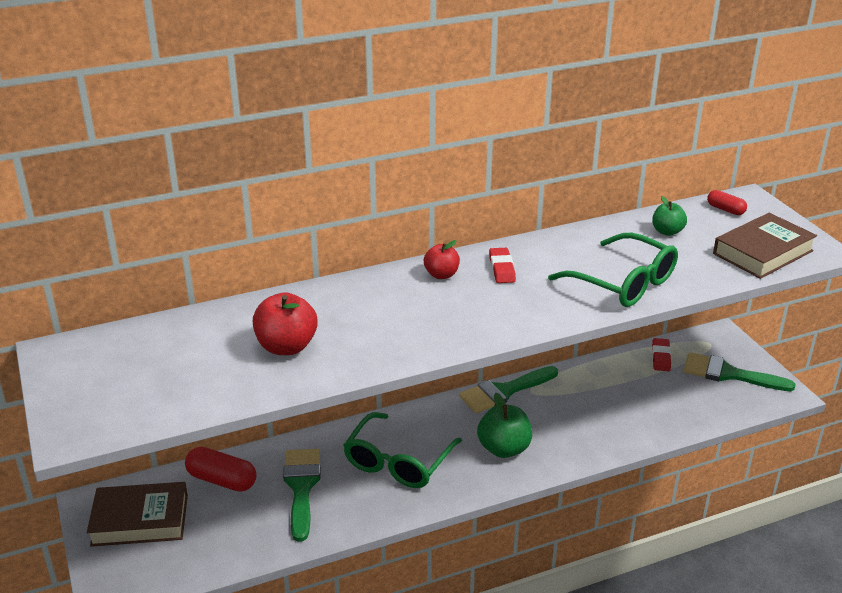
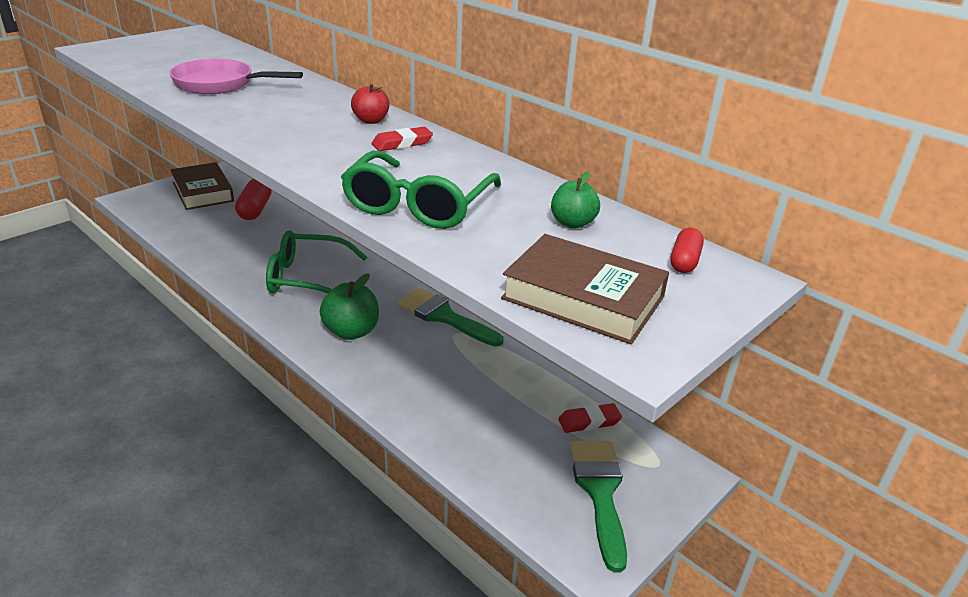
camera: 65 degrees right, 0 degrees up
(286, 347) = (220, 84): red apple -> pink pan
(301, 487) = (257, 241): green brush -> none

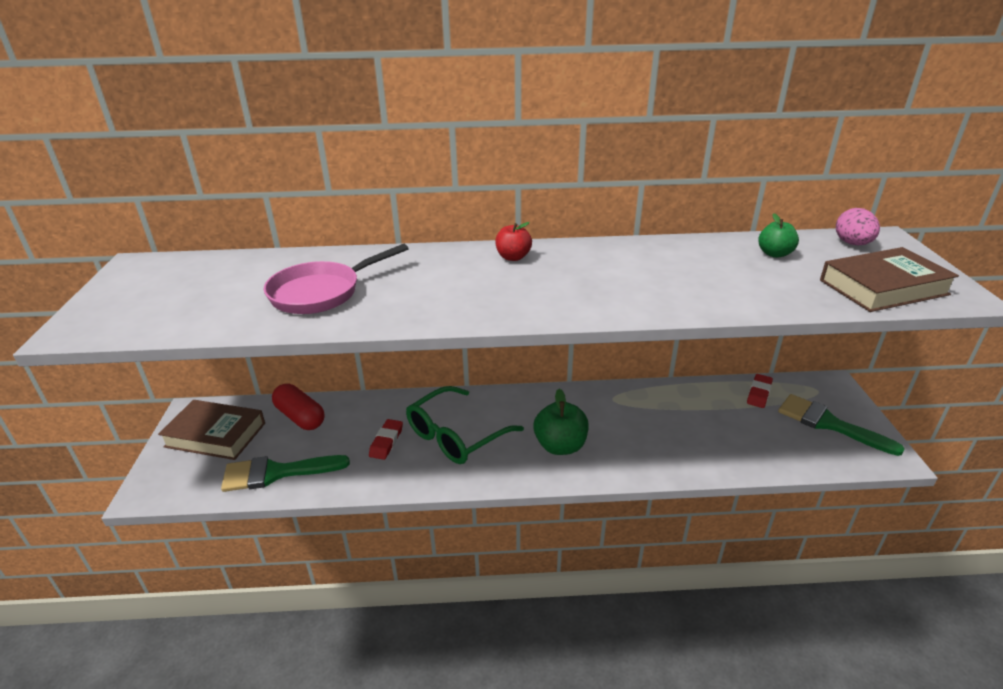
camera: 45 degrees left, 0 degrees up
(402, 143) = (576, 261): red eraser -> red eraser (386, 442)
(418, 205) = (700, 291): green glasses -> none
(444, 317) = (587, 394): green brush -> green brush (276, 473)
(684, 261) = (852, 244): red capsule -> pink egg

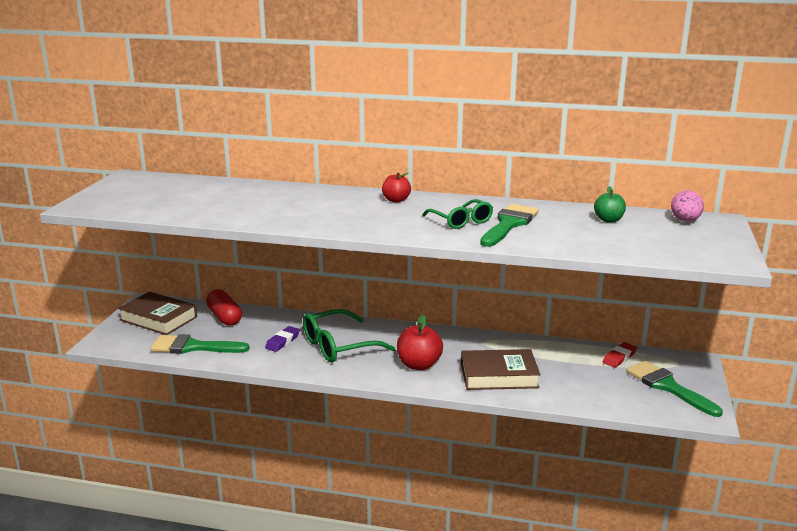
camera: 15 degrees right, 10 degrees down
(321, 292) = (244, 205): pink pan -> none
(386, 442) = (282, 341): red eraser -> purple eraser
(560, 446) = (419, 365): green apple -> red apple
(614, 280) = (461, 221): none -> green glasses
(673, 277) = (509, 224): none -> green brush
(883, 287) = (674, 249): brown book -> brown book (499, 375)

